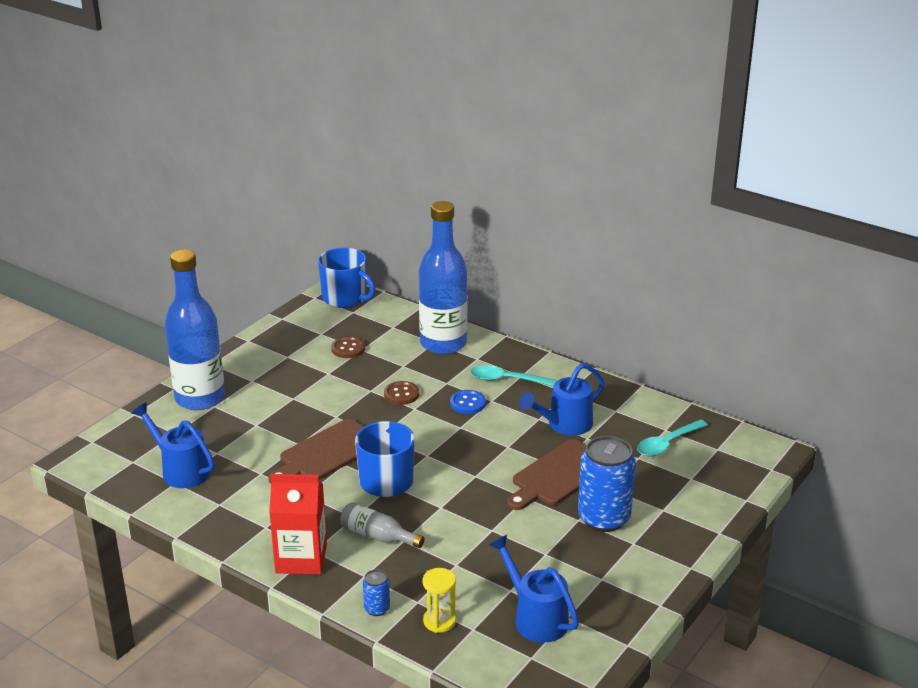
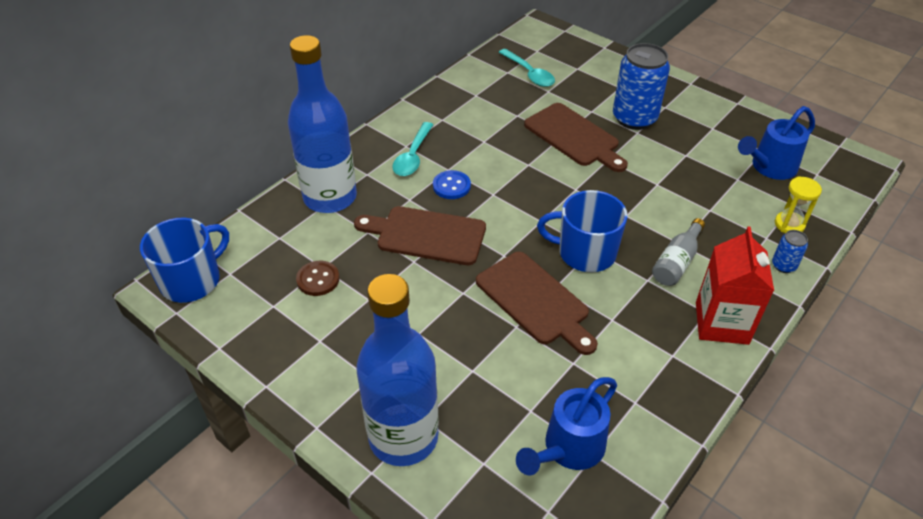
camera: 85 degrees left, 15 degrees up
(401, 394) = (426, 235): brown button -> brown cutting board
(564, 425) = (496, 126): blue watering can -> none

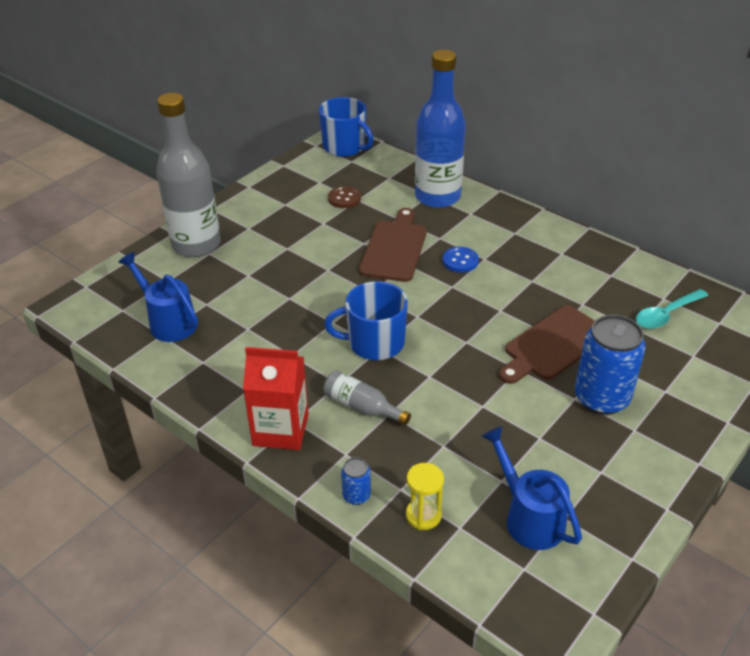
camera: 90 degrees right, 5 degrees down
(403, 437) = (196, 244): blue bottle -> grey bottle
(413, 156) = (499, 237): turquoise spoon -> none
(535, 300) = (316, 309): brown cutting board -> none
(585, 252) = (374, 343): blue mug -> blue mug turned 105 degrees counterclockwise

